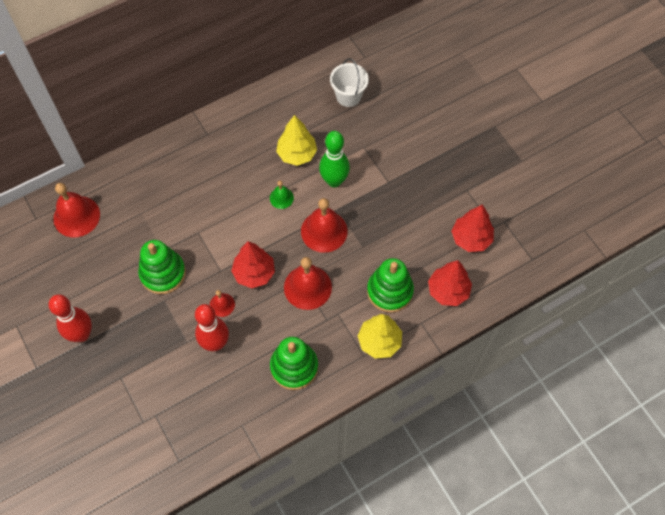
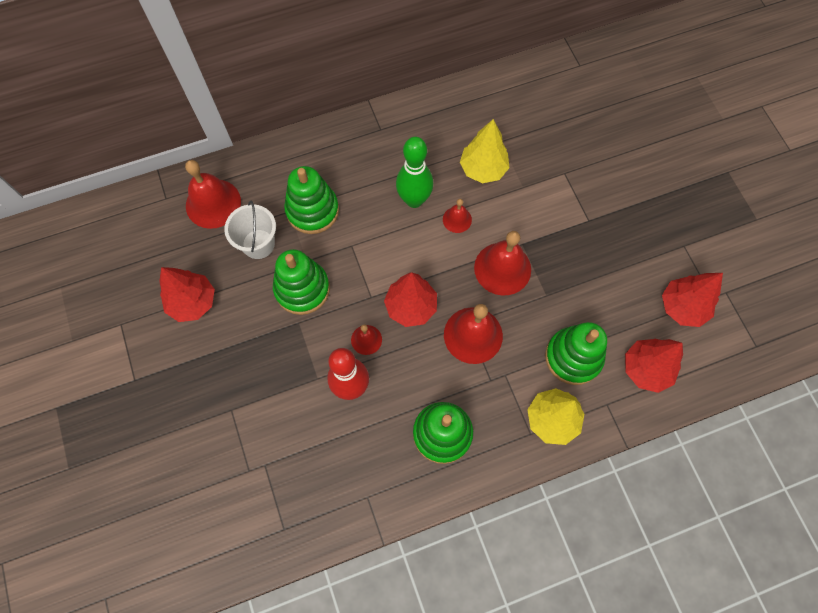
camera: 10 degrees right, 5 degrees up
(73, 298) = (192, 302): none -> red tree
(81, 334) = (194, 348): red bowling pin -> none
(161, 209) = (312, 210): none -> green stacking toy
(281, 198) = (457, 219): green bell -> red bell
(334, 181) = (523, 208): green bowling pin -> green bowling pin (414, 200)
(348, 96) = (554, 109): white bucket -> white bucket (258, 244)

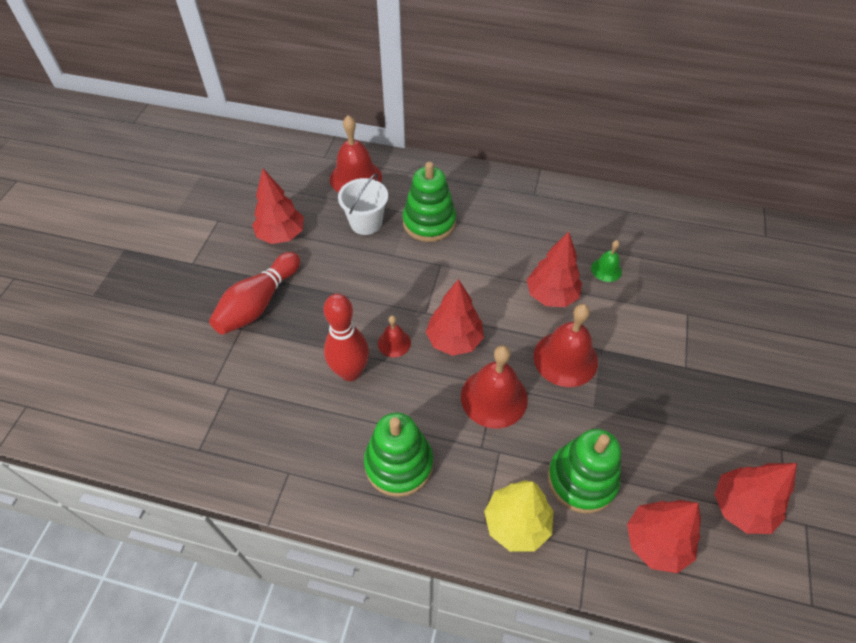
camera: 35 degrees right, 15 degrees down
(227, 378) = (258, 303): none -> red bowling pin
(302, 289) = (373, 273): green stacking toy -> none
(414, 200) = (523, 260): green bowling pin -> none
(457, 219) = (551, 295): red bell -> red tree
(483, 169) = (606, 269): yellow tree -> green bell

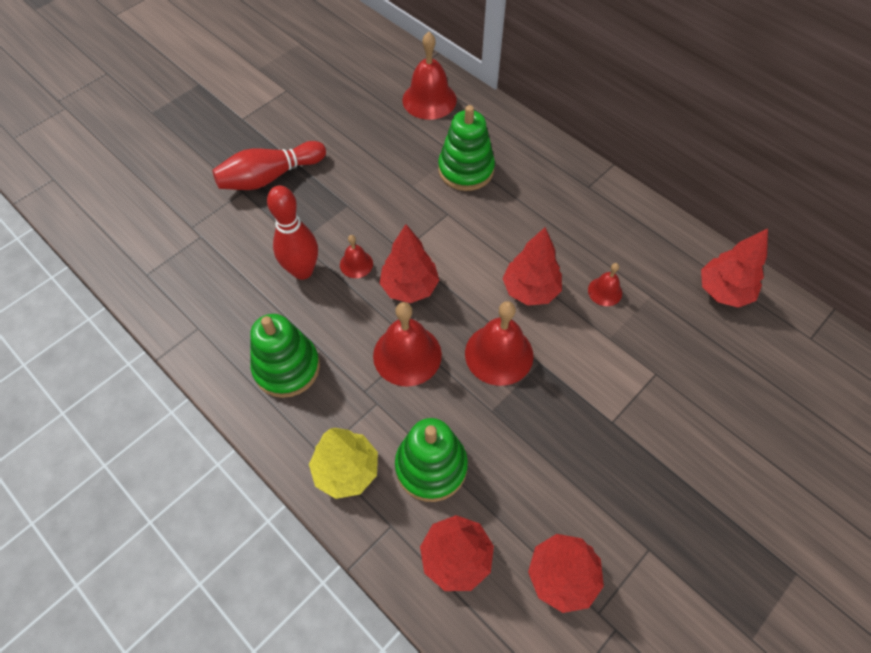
camera: 30 degrees right, 5 degrees up
(281, 235) = (329, 125): red tree -> red tree (723, 291)
(366, 223) = (408, 145): white bucket -> none
(606, 269) = (605, 291): green bell -> red bell

